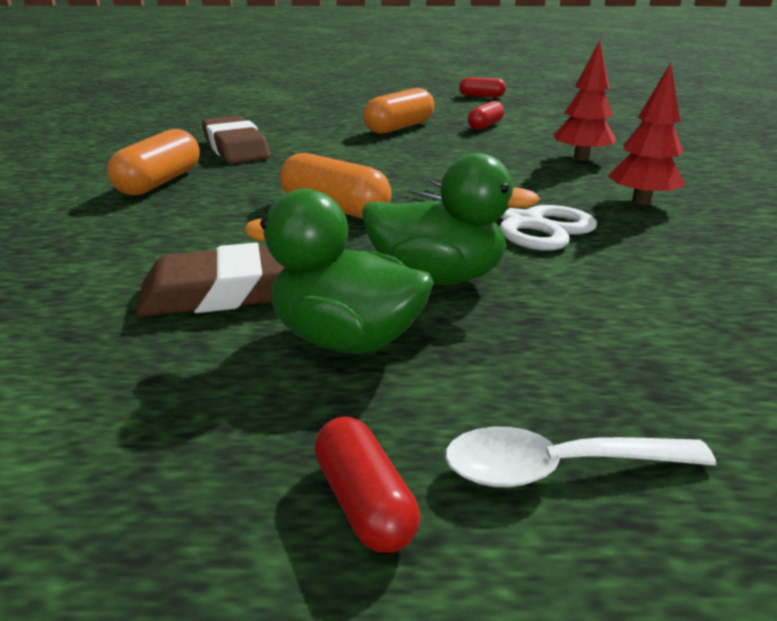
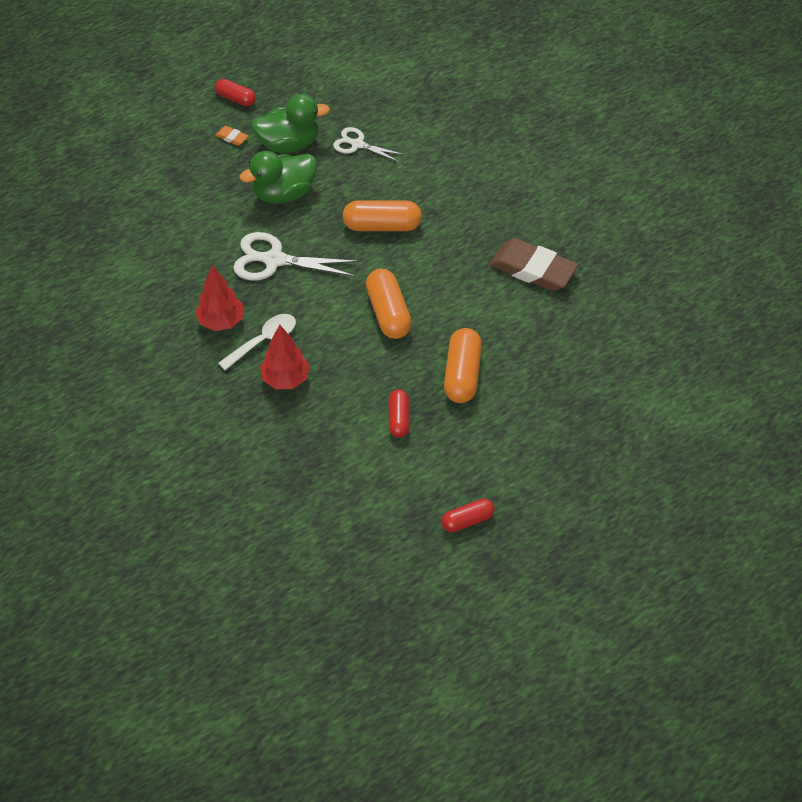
camera: 145 degrees right, 25 degrees up
(160, 182) = (509, 202): orange capsule -> orange capsule (388, 313)
(229, 291) = (357, 144): brown eraser -> white scissors
(461, 402) = (232, 137): none -> orange eraser
(556, 468) = (193, 130): white spoon -> white spoon (263, 341)

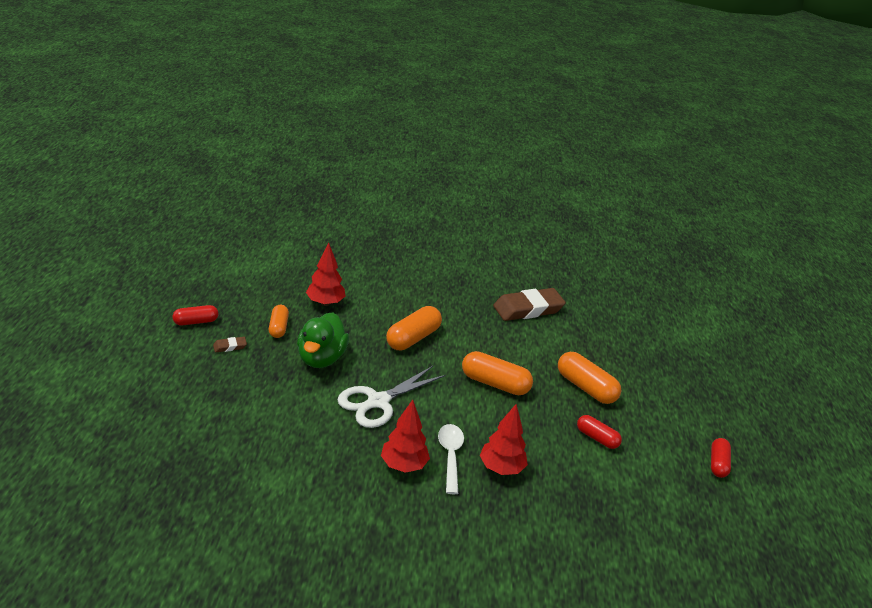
camera: 55 degrees left, 20 degrees down
(232, 137) = (230, 346): orange eraser -> brown eraser
(289, 144) = (278, 327): green duck -> orange capsule
(357, 144) = (325, 303): white scissors -> red tree

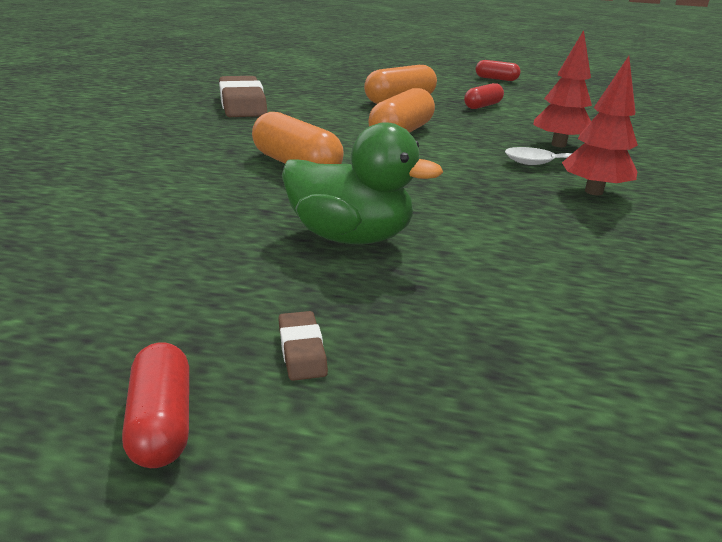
camera: 80 degrees left, 5 degrees down
(278, 327) = (234, 279): orange capsule -> none
(325, 303) = (160, 225): red tree -> none
(378, 402) = (463, 198): white scissors -> none

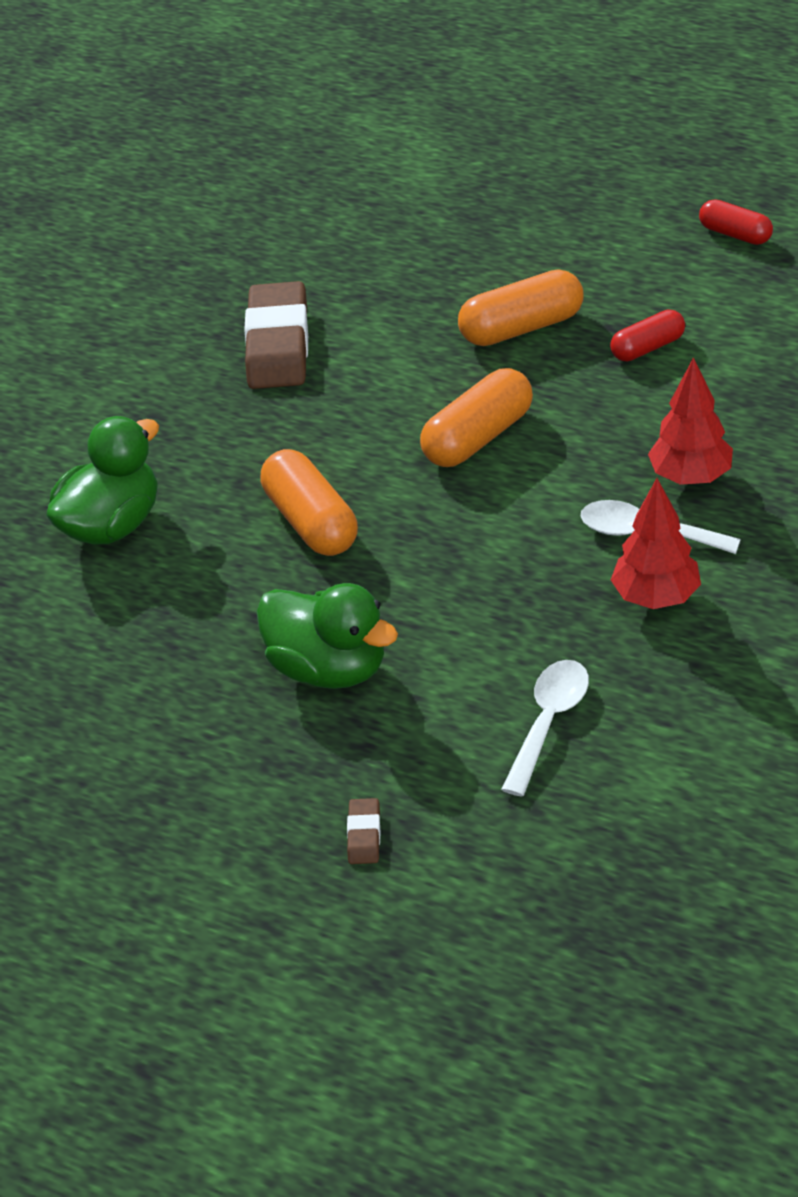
camera: 20 degrees right, 15 degrees up
(123, 169) = (112, 525): none -> green duck
(162, 422) = (133, 864): red capsule -> none
(302, 350) = (242, 811): brown eraser -> brown eraser (364, 835)
(580, 260) = (548, 722): none -> white spoon

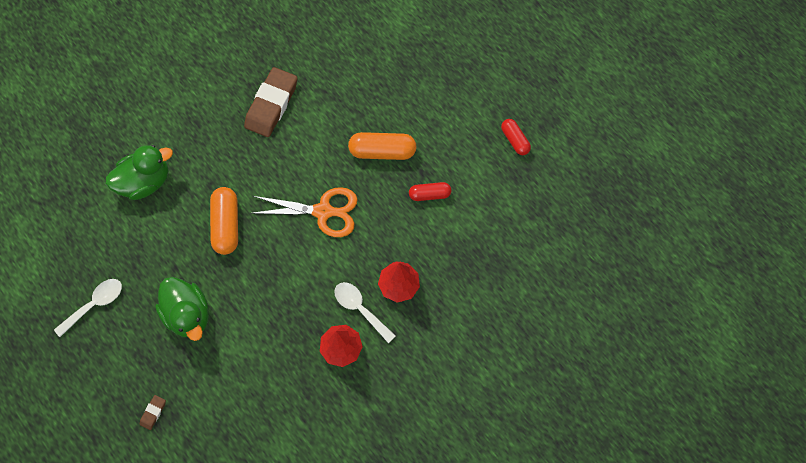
camera: 20 degrees right, 25 degrees up
(478, 437) = (324, 211): orange capsule -> orange scissors
(548, 722) = (257, 393): white spoon -> white spoon (95, 304)

